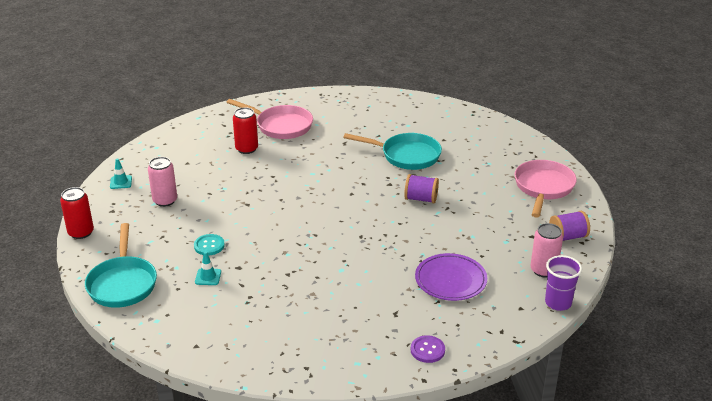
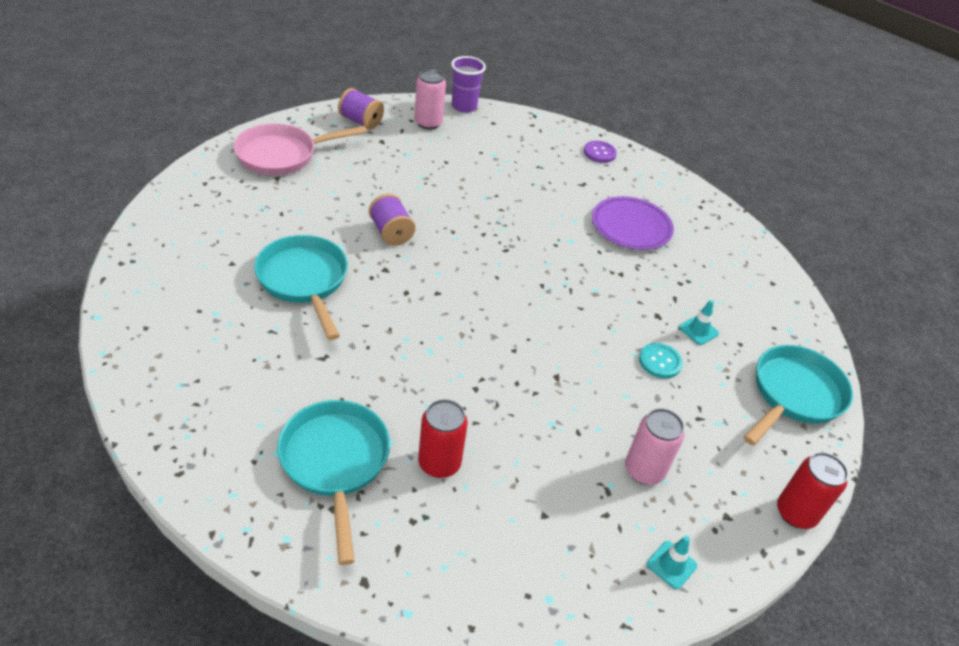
camera: 135 degrees left, 10 degrees up
(281, 126) = (335, 462): pink pan -> turquoise pan
(450, 280) = (502, 168): purple plate -> purple plate (631, 226)

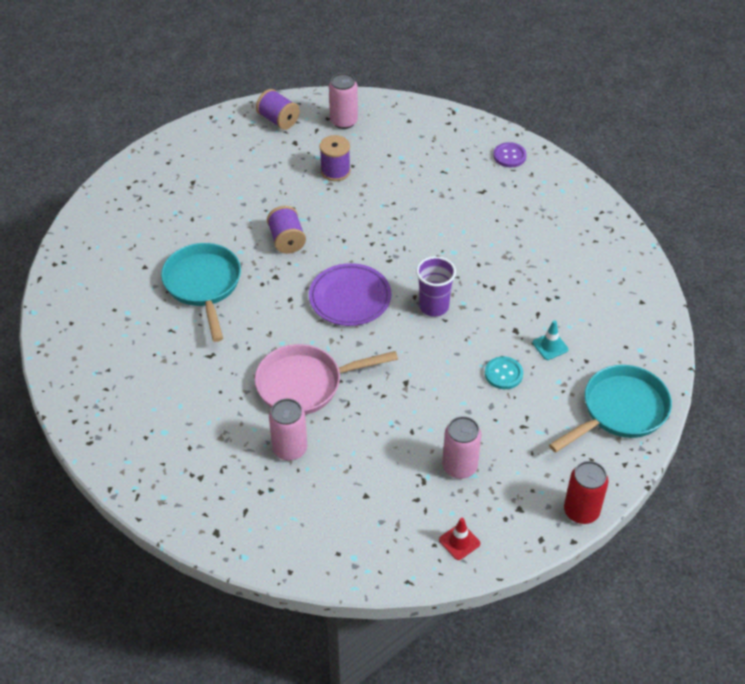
camera: 15 degrees right, 5 degrees up
(282, 155) = (199, 158): pink pan -> pink pan (305, 384)
(335, 462) = (207, 442): turquoise pan -> none
(429, 167) = (335, 171): none -> purple spool
(439, 463) = (290, 449): red can -> pink can
(464, 106) = (383, 102): purple cup -> purple cup (434, 306)
(631, 226) = (517, 239): purple plate -> purple plate (350, 297)
(671, 565) = (459, 542): turquoise traffic cone -> red traffic cone

